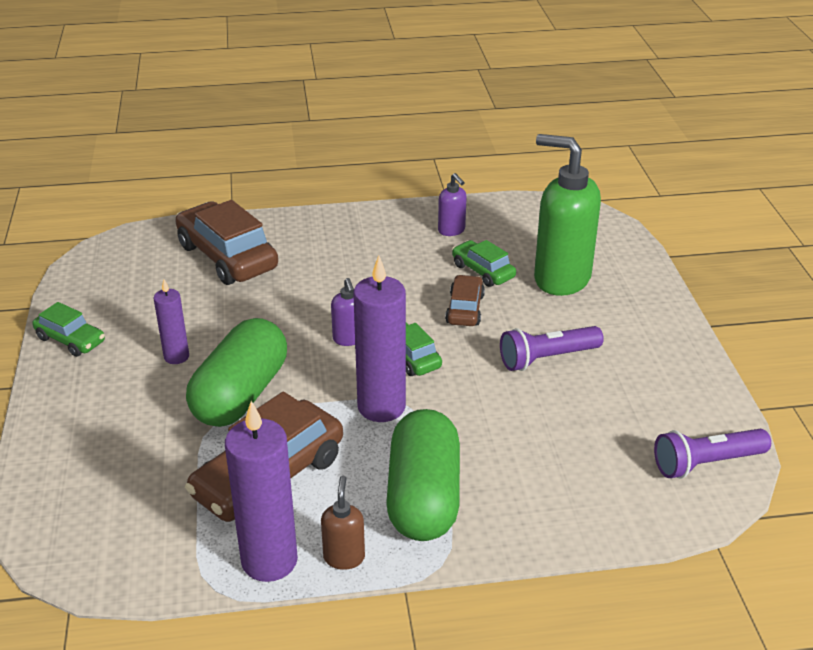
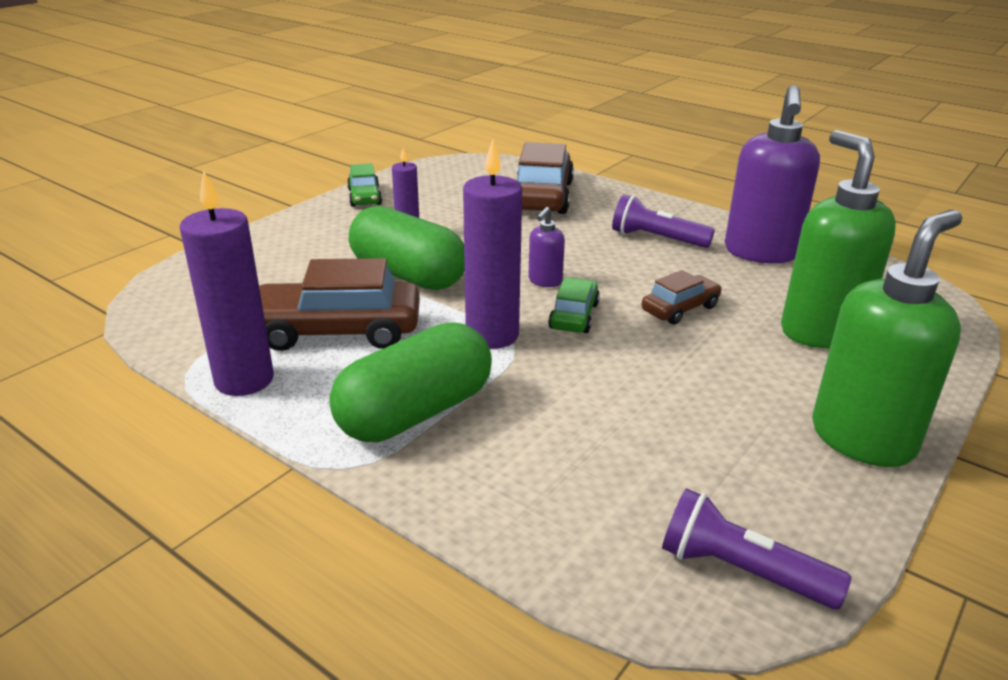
camera: 45 degrees right, 5 degrees down
(240, 394) = (408, 275): green capsule -> green capsule turned 60 degrees clockwise
(344, 557) = (290, 412): brown soap dispenser -> none
(451, 230) = (760, 253): purple soap dispenser -> purple soap dispenser, size x2.21
(483, 271) = (744, 291): green car -> none
(547, 358) = (702, 381): purple flashlight -> purple flashlight (657, 239)
(664, 344) = (862, 439): none -> green soap dispenser

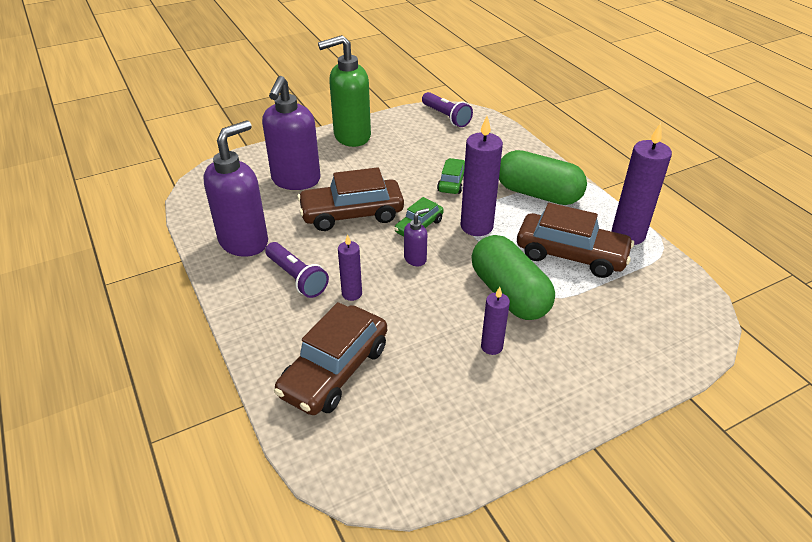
camera: 155 degrees left, 10 degrees up
(365, 197) = (515, 432): green car -> green car (452, 182)
(415, 412) = (538, 194): green capsule -> green capsule turned 45 degrees clockwise
(584, 240) = (352, 294): none -> purple candle
(680, 309) = (352, 214): brown car -> brown car, size x1.84
(820, 331) = (296, 180): green soap dispenser -> purple soap dispenser

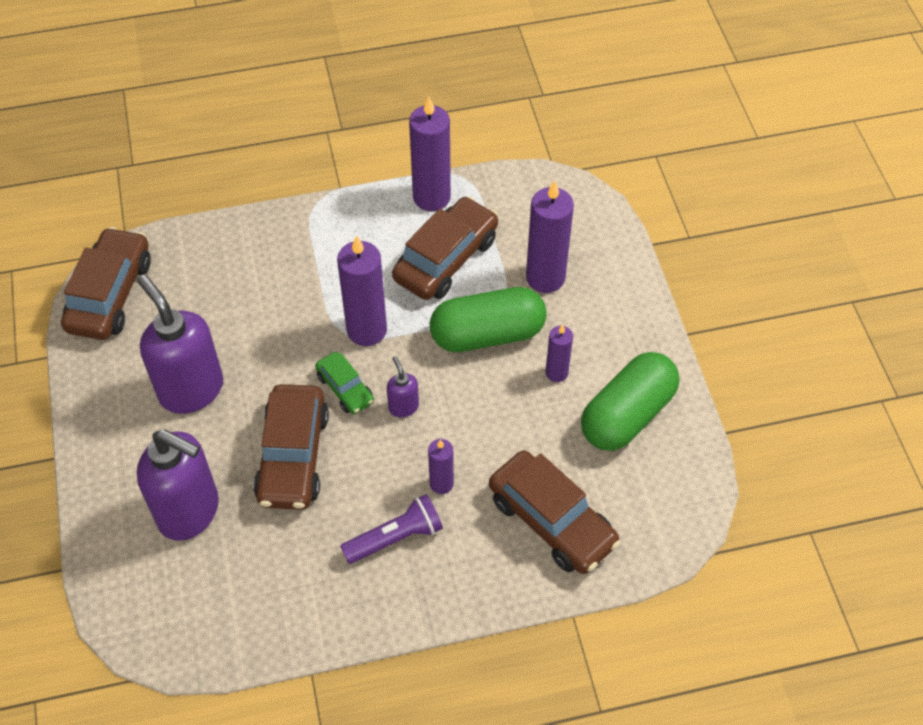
camera: 75 degrees left, 15 degrees up
(244, 242) = (305, 591): purple soap dispenser -> purple soap dispenser (191, 389)
(351, 136) = (106, 423): green soap dispenser -> none
(446, 117) = (110, 294): purple flashlight -> brown car
(452, 182) = (270, 330): green car -> none
(538, 194) = (329, 250): green capsule -> green capsule (627, 415)
(592, 320) = (545, 278): none -> purple candle

